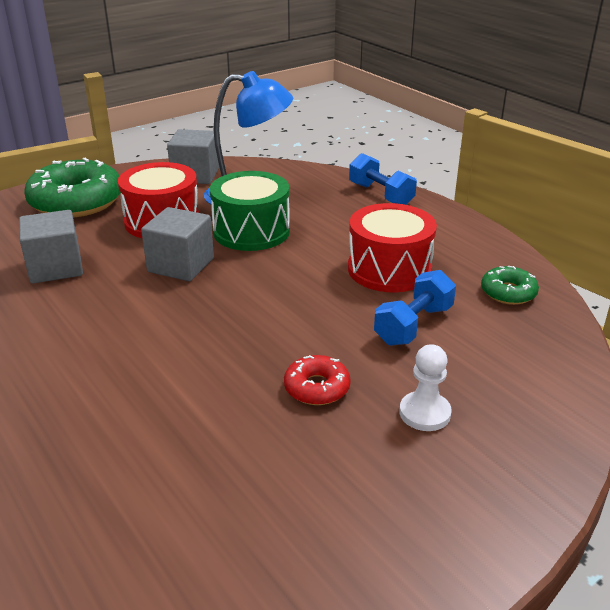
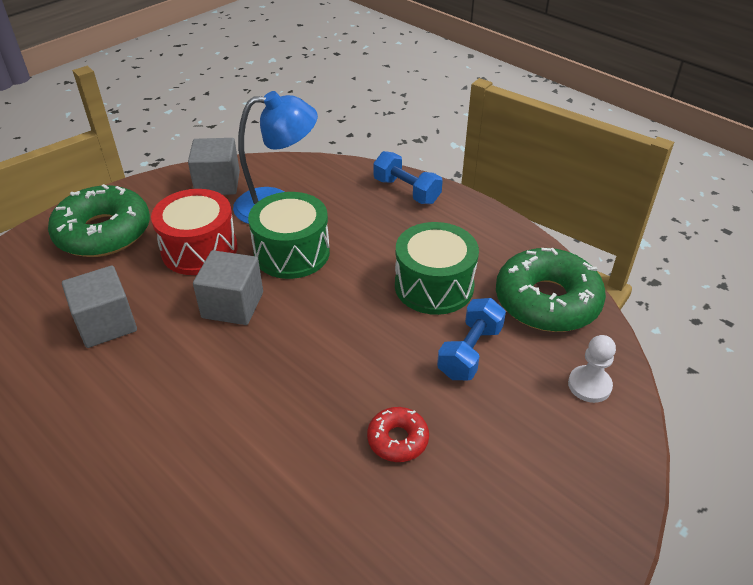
camera: 10 degrees left, 10 degrees up
(389, 269) = (434, 286): red drum -> green drum
(424, 413) = (500, 454): white pawn -> white pawn (589, 385)
(508, 292) = (547, 301): green donut -> green donut, size x2.06

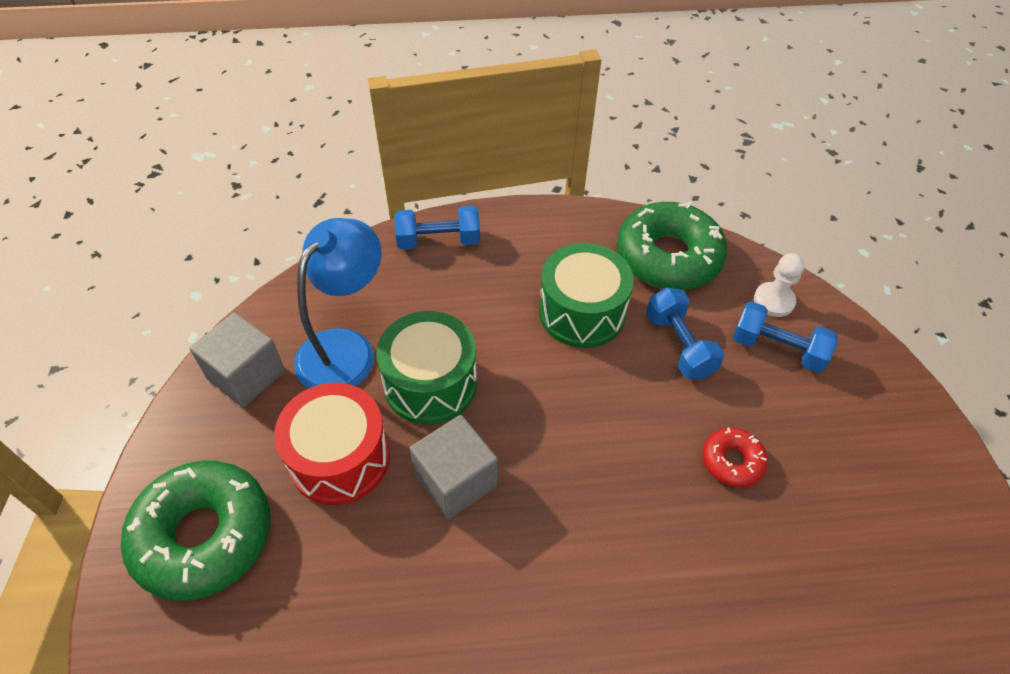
camera: 50 degrees left, 10 degrees up
(106, 324) = (369, 617): grey cube -> none
(541, 413) = (777, 349): none -> blue dumbbell

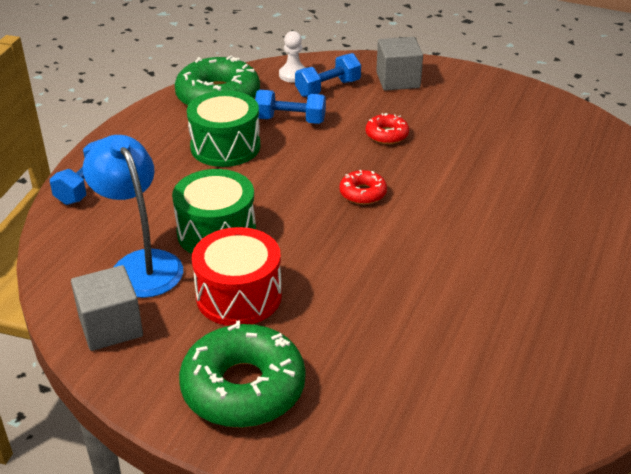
camera: 60 degrees left, 15 degrees down
(456, 480) = (306, 246): grey cube -> grey cube (398, 80)
(591, 492) = (362, 193): none -> red donut

